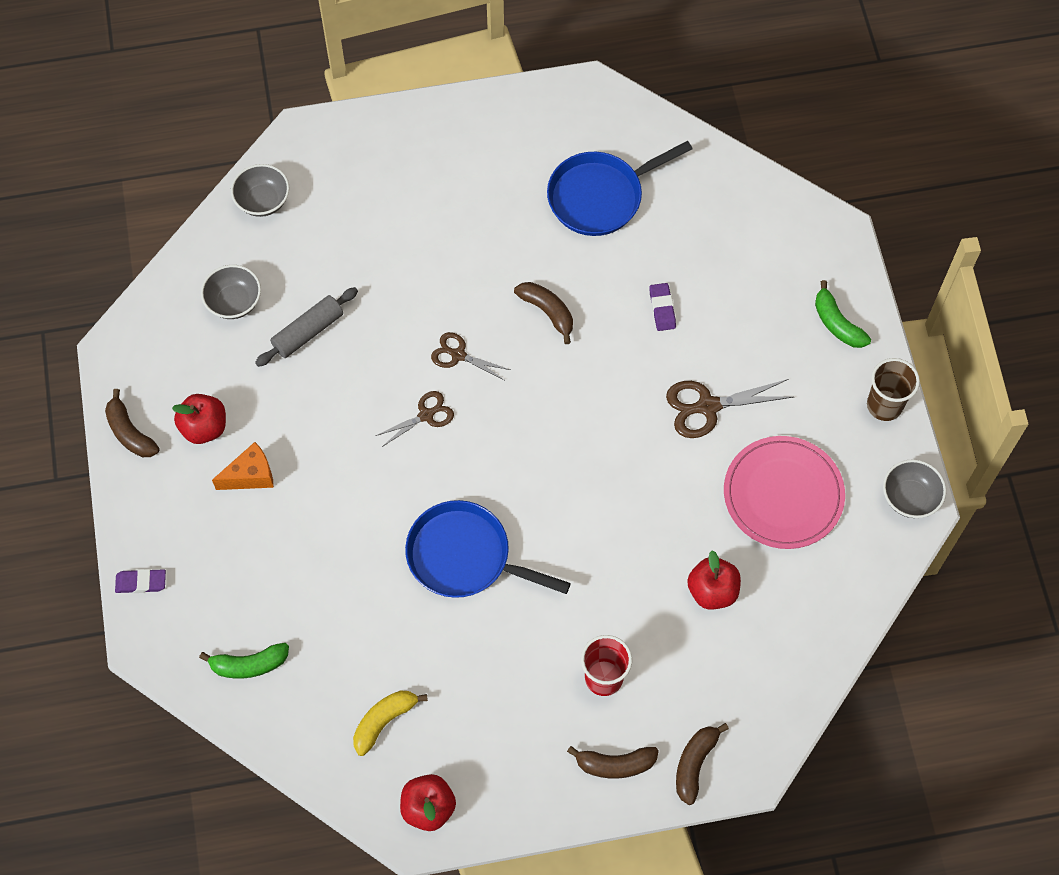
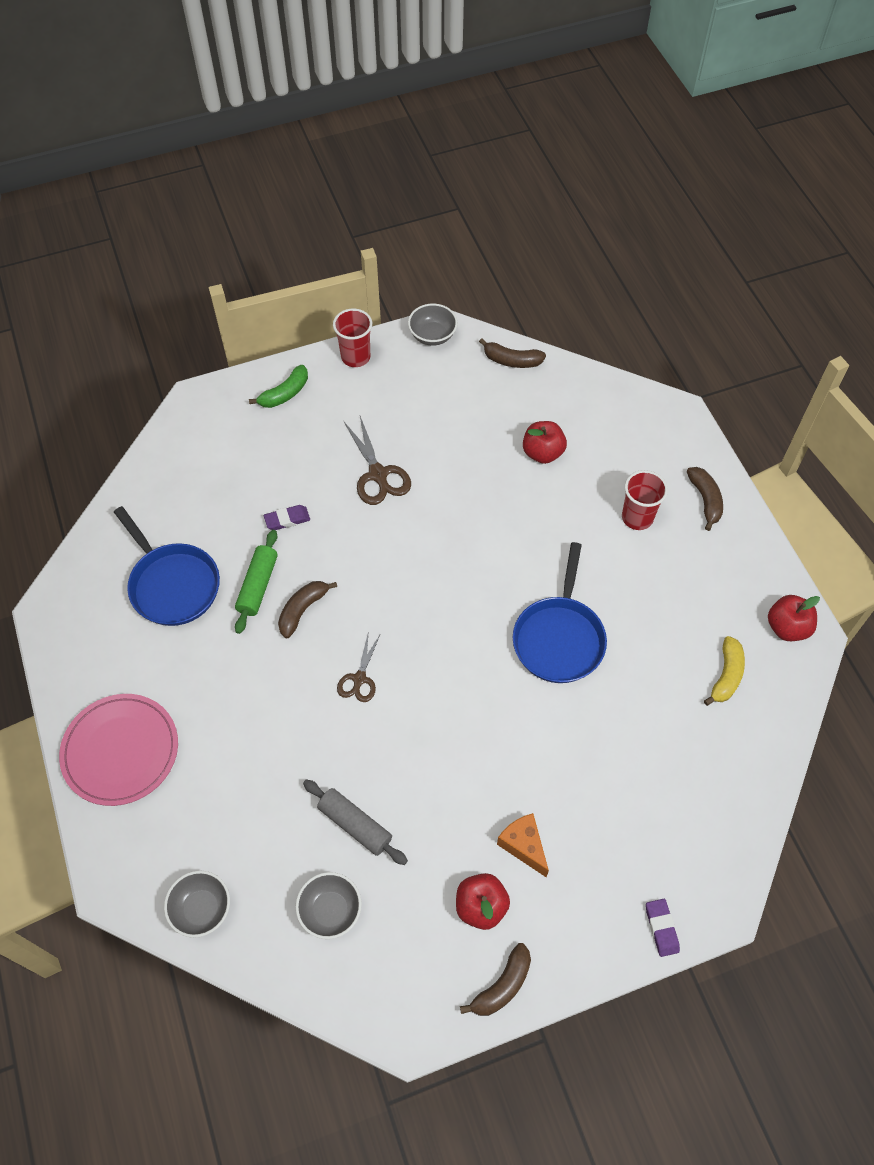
camera: 100 degrees left, 5 degrees down
(249, 665) = (712, 802): green banana -> none
(384, 721) = (726, 675): yellow banana -> yellow banana turned 105 degrees counterclockwise
(426, 415) = (427, 695): brown scissors -> none
(584, 273) = (258, 585): none -> green rolling pin
(695, 764) = (686, 448): brown banana -> brown banana (511, 360)
(783, 494) = (447, 415): pink plate -> pink plate (120, 751)
(884, 405) = (355, 357): brown cup -> red cup

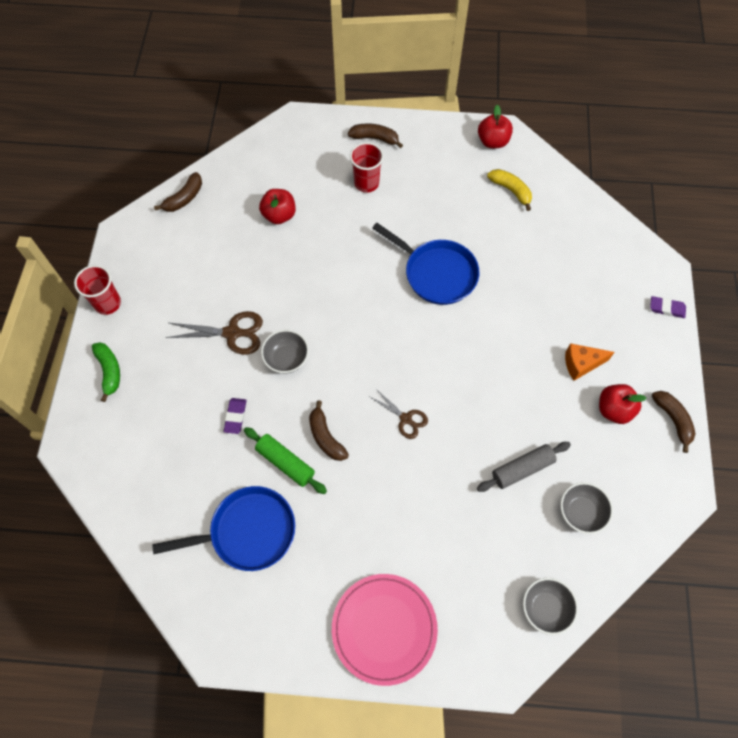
camera: 65 degrees left, 5 degrees up
(432, 335) = (124, 240): grey bowl -> grey bowl (286, 358)

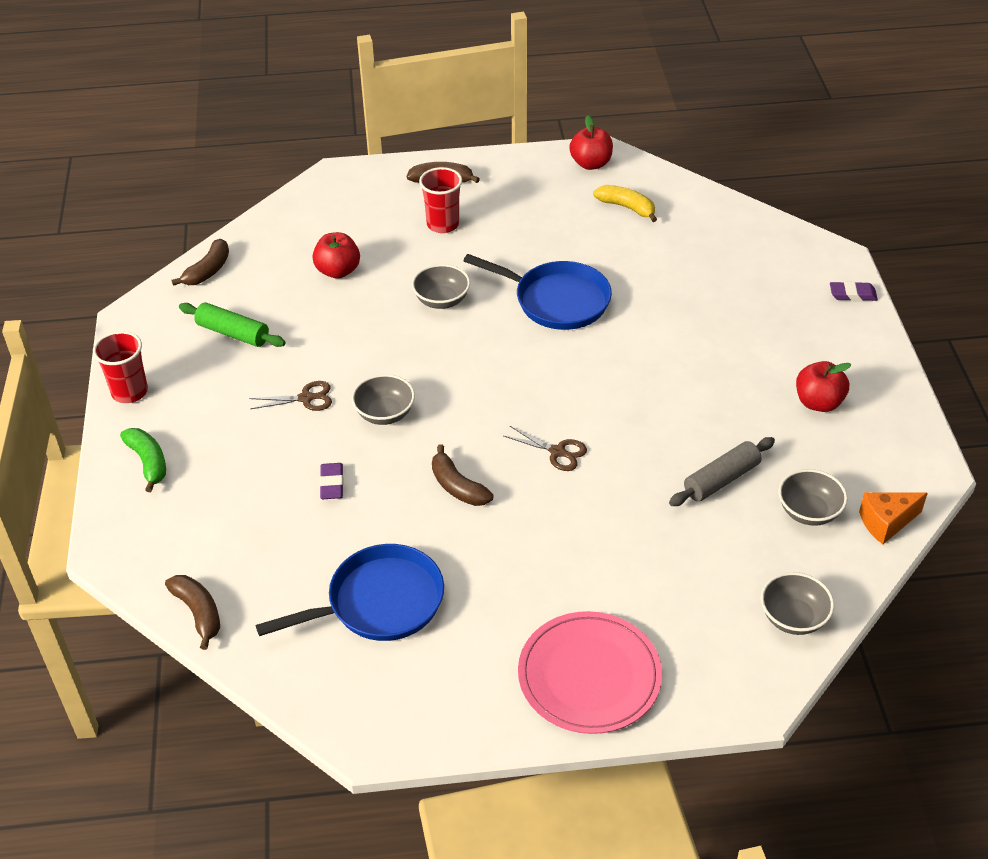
camera: 10 degrees left, 20 degrees down
(232, 333) = (306, 398): brown scissors -> brown scissors, size x0.64
(285, 462) = (411, 521): green rolling pin -> green rolling pin (233, 333)
(350, 258) = (441, 300): none -> grey bowl
(581, 364) = (764, 364): orange cheese -> orange cheese (886, 523)
(673, 420) = (894, 402): brown banana -> brown banana (198, 613)

